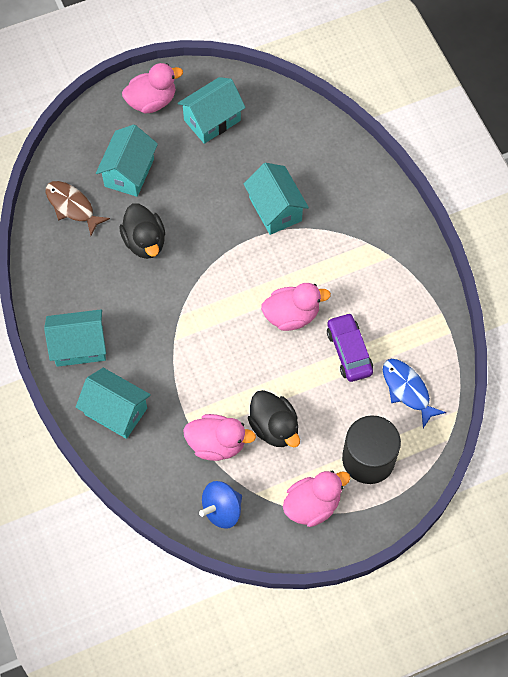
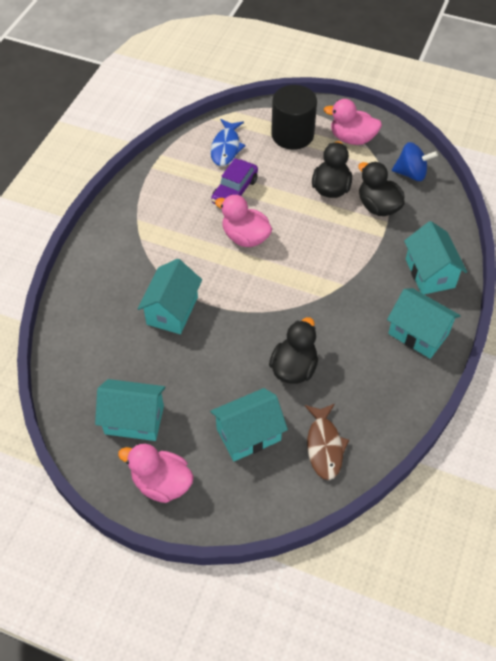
camera: 135 degrees left, 10 degrees down
(217, 444) = (378, 206): pink duck -> black duck

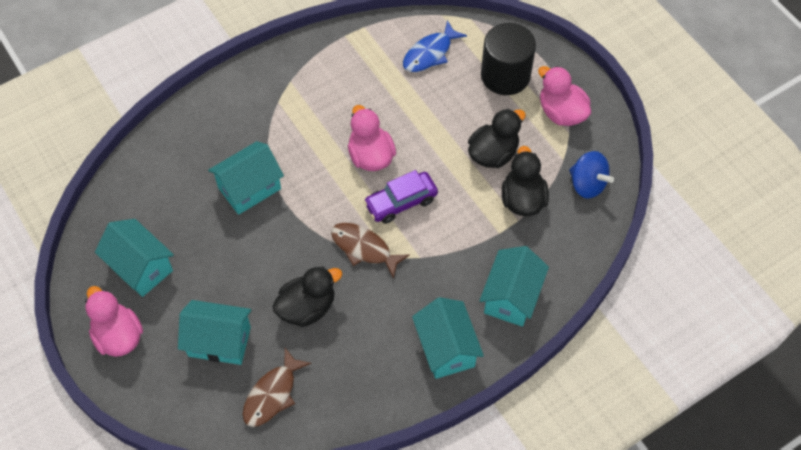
camera: 35 degrees right, 5 degrees up
(235, 191) = (400, 103): purple car -> purple car (401, 202)
(298, 302) = (364, 248): none -> brown fish

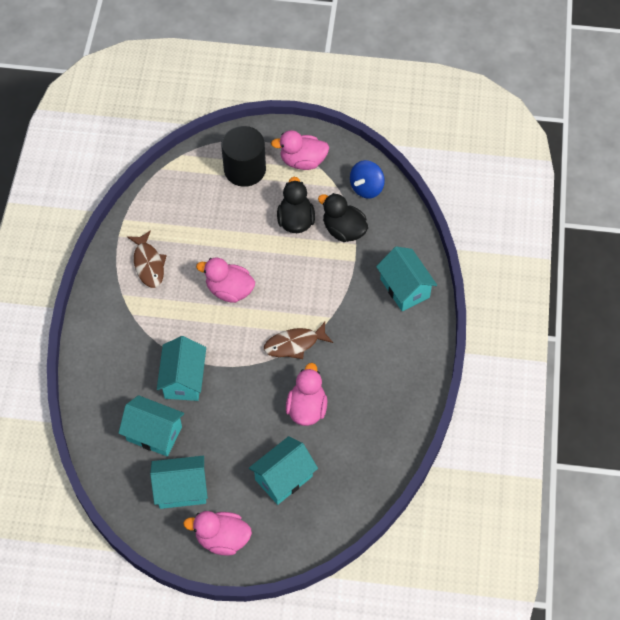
camera: 50 degrees left, 0 degrees up
(272, 394) = (350, 472): brown fish -> brown fish (148, 264)
(307, 307) = (307, 408): black duck -> pink duck
(401, 202) = (281, 298): purple car -> none
(430, 53) = (184, 198): blue fish -> none
(446, 348) = (407, 350): turquoise house -> turquoise house (154, 434)
(587, 184) = (366, 188): blue spinning top -> blue spinning top turned 135 degrees clockwise

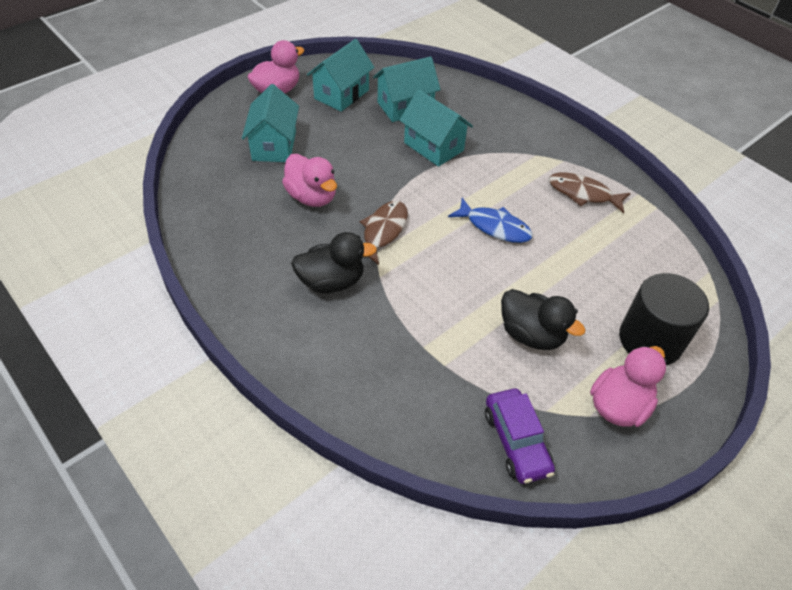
camera: 130 degrees right, 10 degrees down
(229, 290) = (494, 227): pink duck -> blue fish
(343, 230) = (475, 368): black duck -> black duck (331, 281)
(366, 188) = (516, 441): blue spinning top -> purple car
(404, 288) = (340, 364): turquoise house -> none

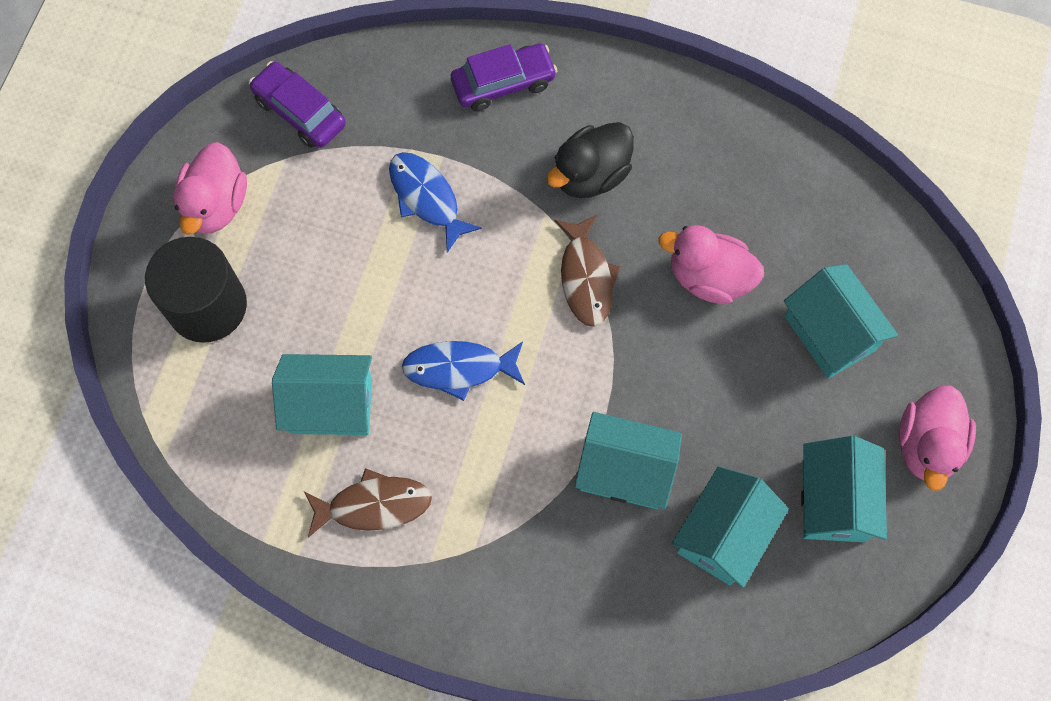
camera: 150 degrees right, 20 degrees up
(341, 373) = (503, 83): none -> purple car
(453, 326) = (427, 198): none -> blue fish
(531, 334) = (339, 236): black duck -> none
(586, 247) = (331, 405): none -> turquoise house

